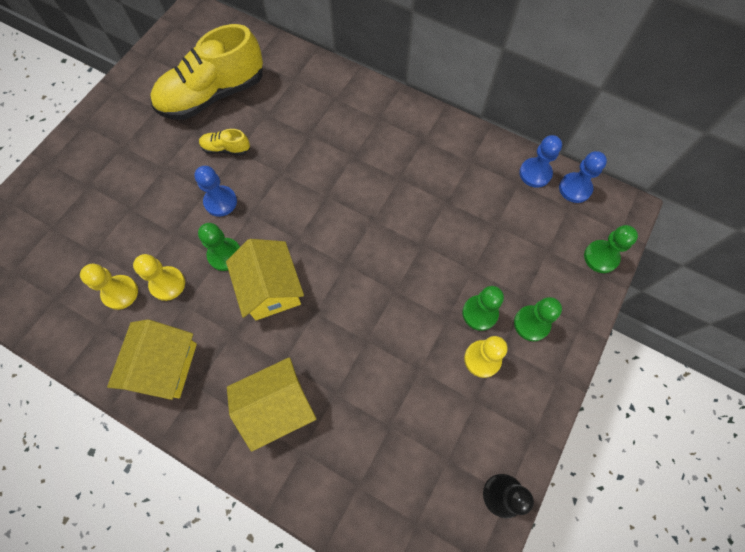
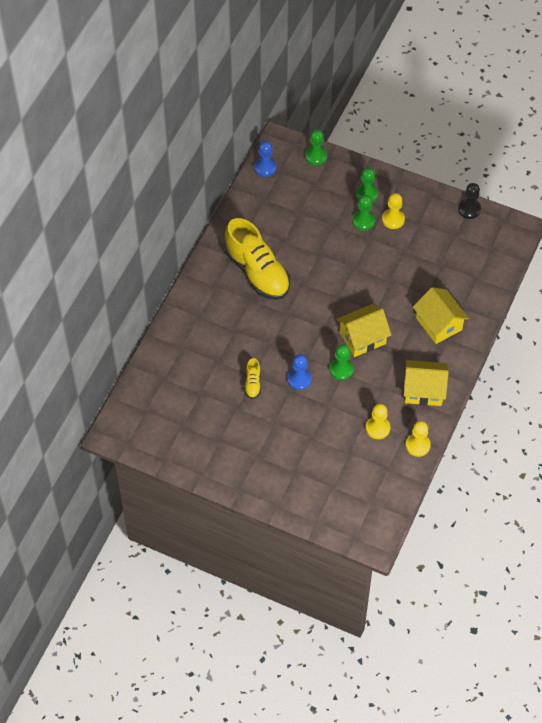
camera: 95 degrees left, 10 degrees down
(167, 284) = (367, 400): yellow pawn -> yellow pawn (417, 445)
(213, 95) = (202, 401): yellow shoe -> yellow shoe (257, 272)
(535, 173) = (255, 190): blue pawn -> none

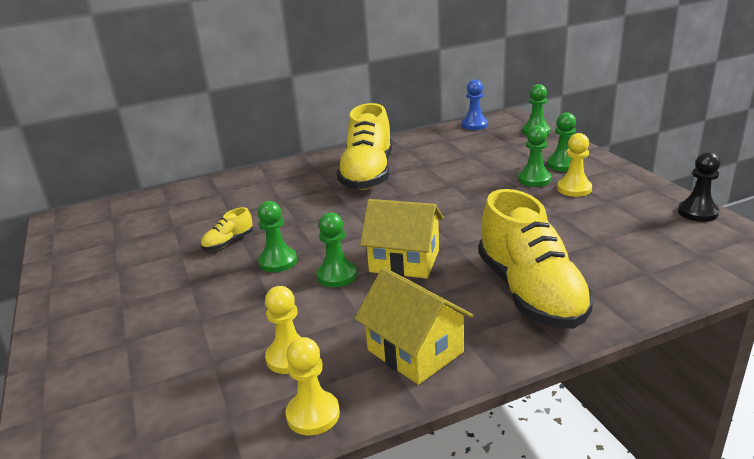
camera: 45 degrees right, 30 degrees down
(299, 379) = (278, 261): blue pawn -> green pawn
(439, 324) = (530, 292): yellow house -> yellow shoe

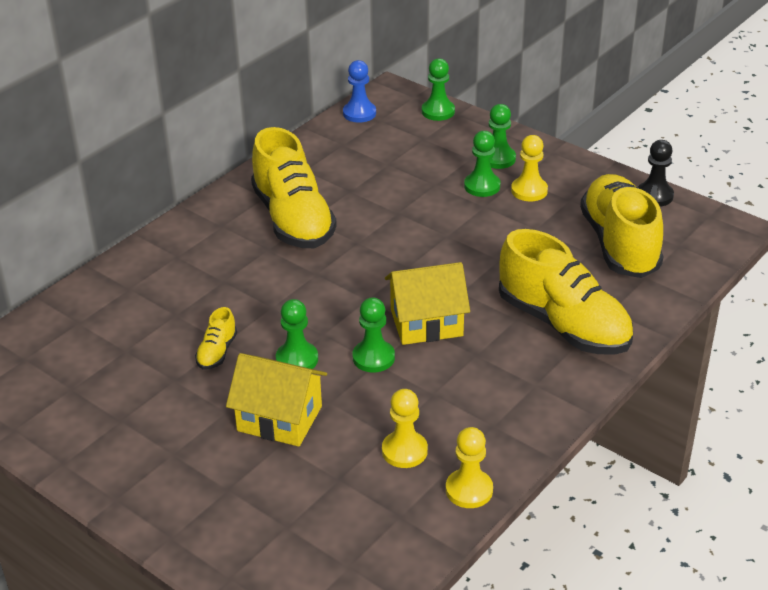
camera: 30 degrees left, 10 degrees up
(415, 351) = (507, 410): yellow house -> yellow house (279, 418)
(635, 241) = (619, 244): none -> yellow shoe

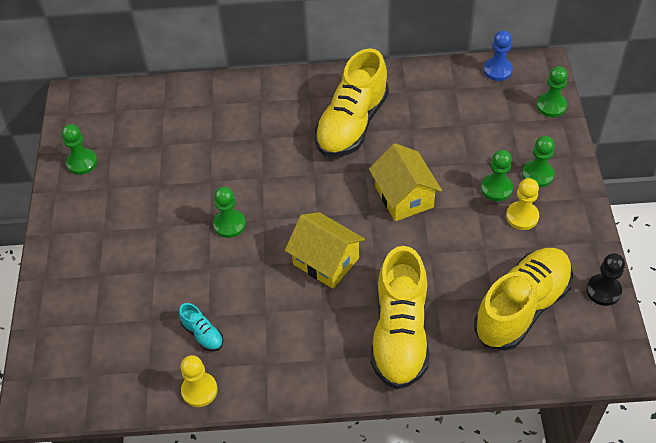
camera: 50 degrees right, 15 degrees up
(217, 352) = (199, 184): yellow shoe -> none
(279, 418) = (173, 255): yellow house -> yellow house (404, 197)
(373, 358) = (267, 259): green pawn -> green pawn (82, 162)
(404, 451) = (202, 334): yellow pawn -> turquoise shoe

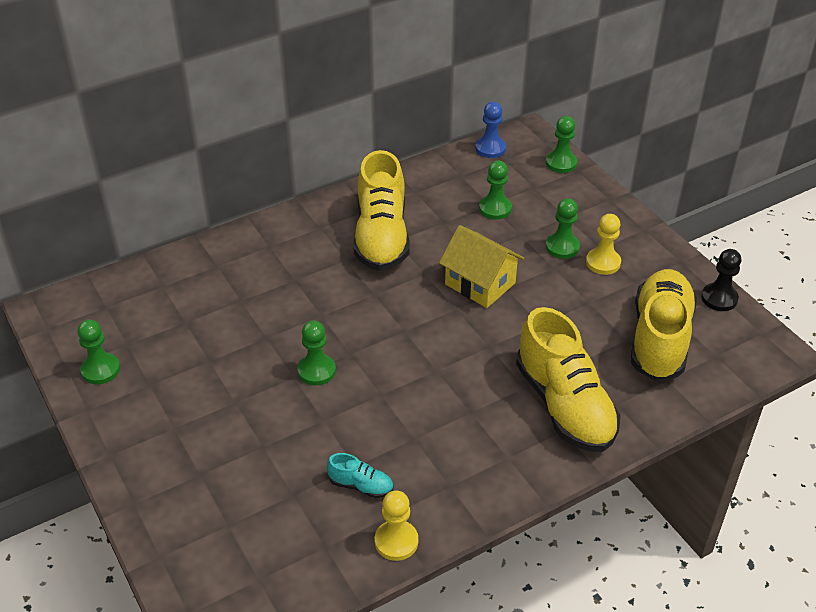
camera: 30 degrees left, 10 degrees down
(326, 261) = (443, 368): yellow house -> none
(537, 175) = (591, 223): green pawn -> green pawn (495, 209)

